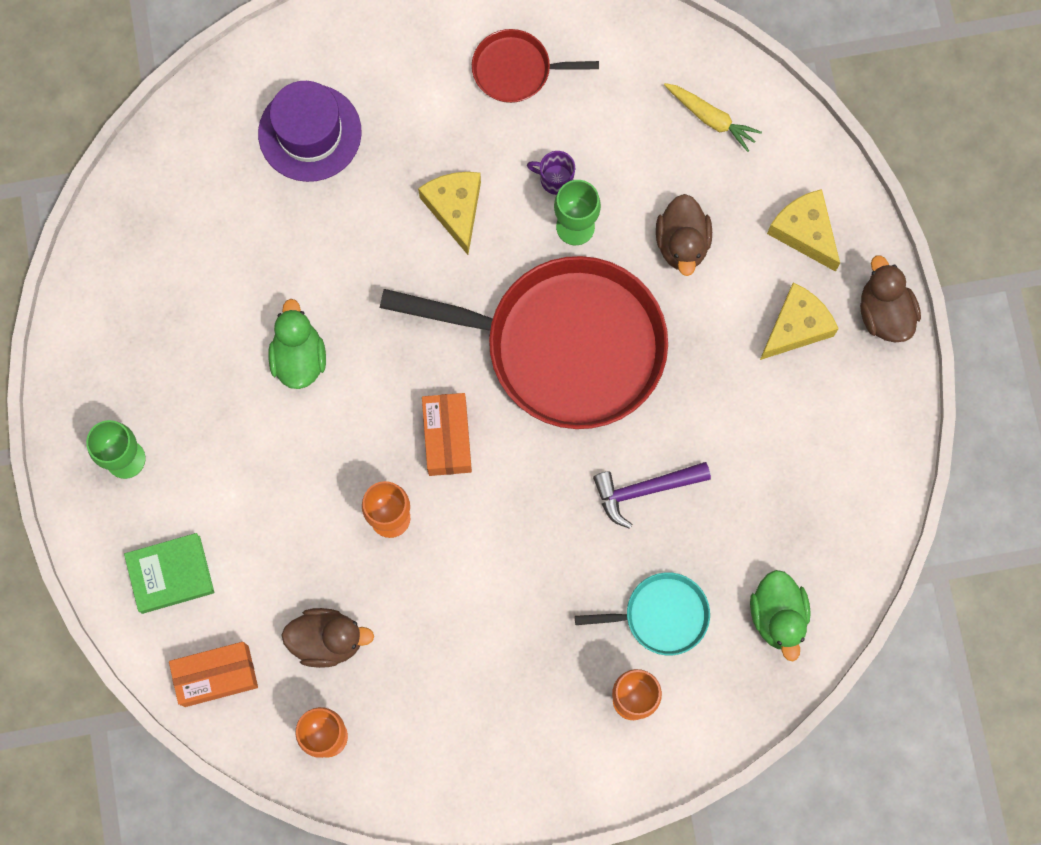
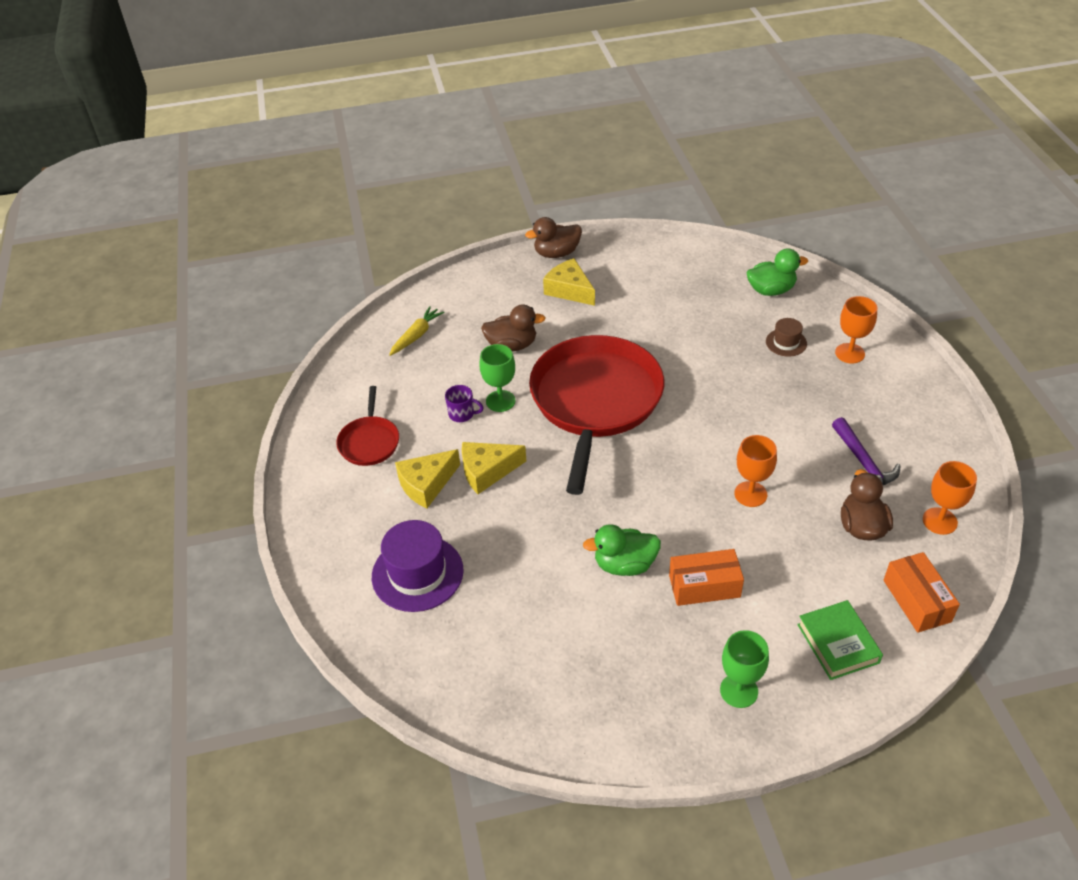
camera: 90 degrees left, 30 degrees down
(447, 438) = (678, 464): orange box -> orange box (704, 586)
(555, 179) = (462, 414): purple mug -> purple mug turned 90 degrees counterclockwise
(644, 490) = (698, 355): purple hammer -> purple hammer (863, 463)
(661, 615) = (786, 342): turquoise pan -> brown hat
(804, 232) = (501, 289): yellow cheese -> yellow cheese (426, 484)

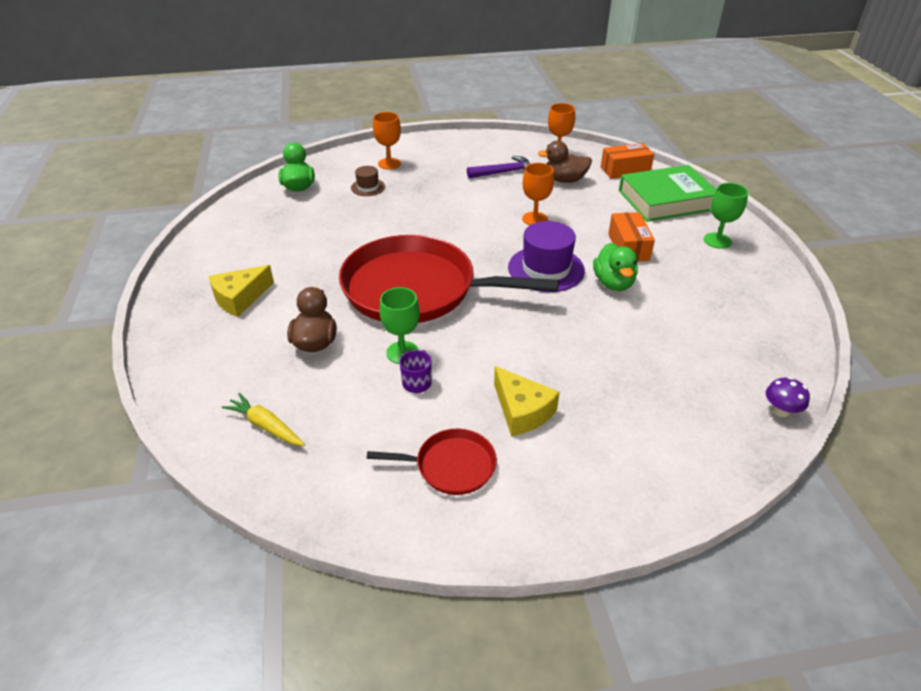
camera: 90 degrees left, 5 degrees down
(417, 573) = (645, 415): purple hat -> purple hat (546, 269)
(419, 690) = (780, 410): none -> purple mushroom
(487, 471) = (504, 363): yellow cheese -> none
(556, 253) = (169, 305): brown duck -> none
(838, 643) = (666, 200): green book -> green book, size x1.65

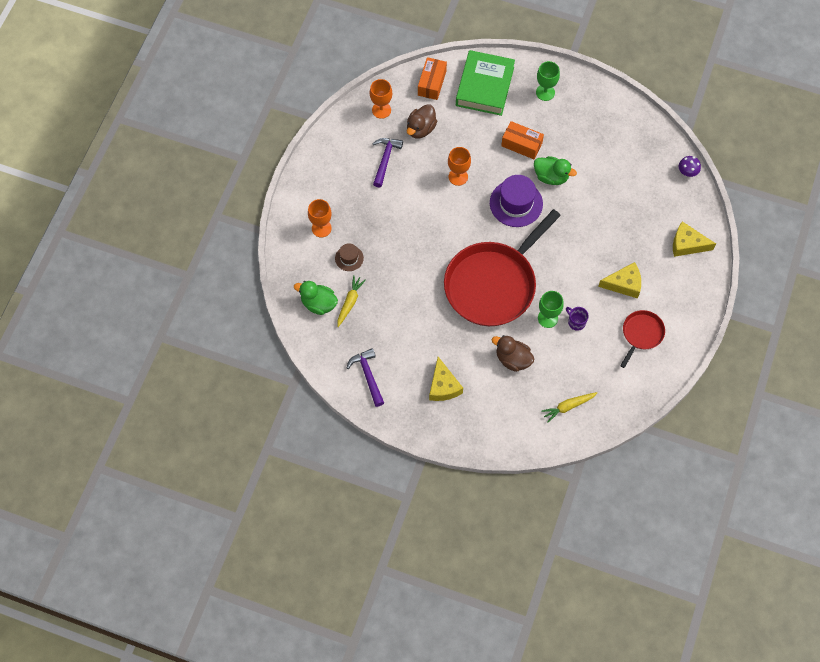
camera: 60 degrees left, 25 degrees up
(225, 241) = (368, 375): none -> purple hammer
(314, 203) = (350, 302): none -> yellow carrot
(661, 461) = (687, 244): none -> yellow cheese

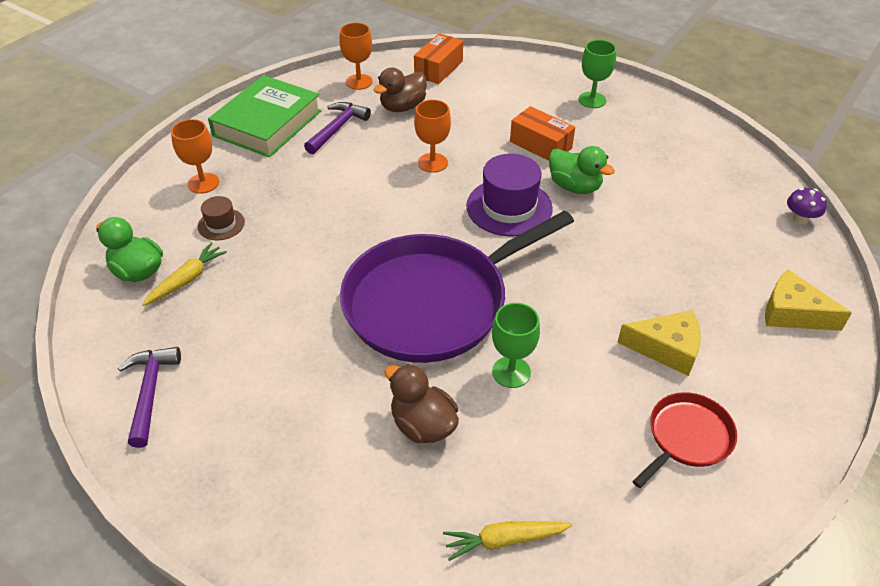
camera: 15 degrees right, 20 degrees down
(443, 386) = (274, 441): yellow cheese -> none
(485, 86) = (509, 82): green book -> green book (267, 123)
(493, 284) = (433, 302): red pan -> purple pan
(576, 322) = (562, 389): purple mug -> none

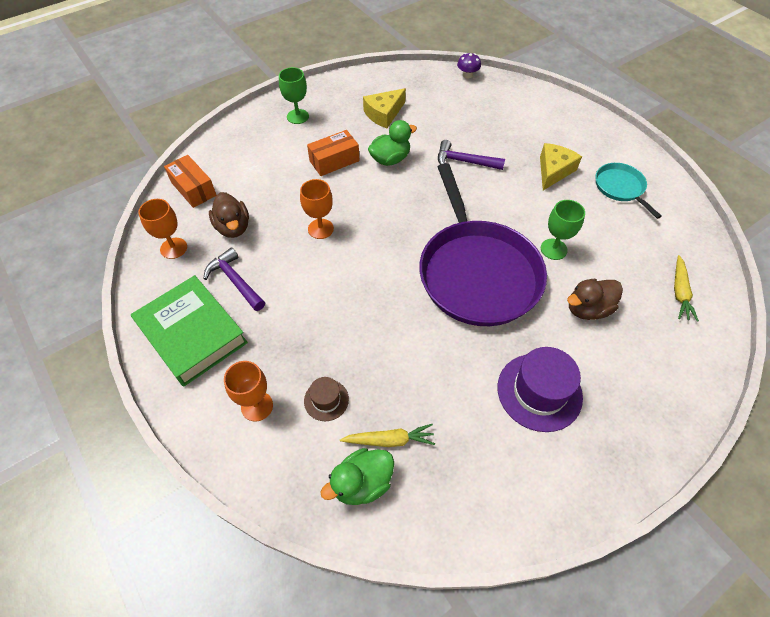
camera: 70 degrees left, 10 degrees up
(150, 392) = (516, 488): purple hammer -> purple hammer (464, 161)
(187, 279) = (390, 440): yellow carrot -> yellow carrot turned 120 degrees clockwise
(509, 207) = (395, 200): purple hat -> purple hat (539, 392)
(687, 437) = (620, 188): red pan -> turquoise pan
(793, 313) = (541, 110): yellow cheese -> yellow cheese (384, 114)

